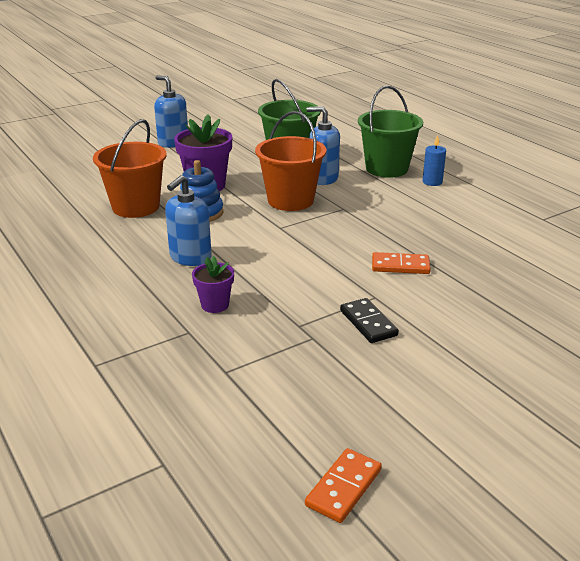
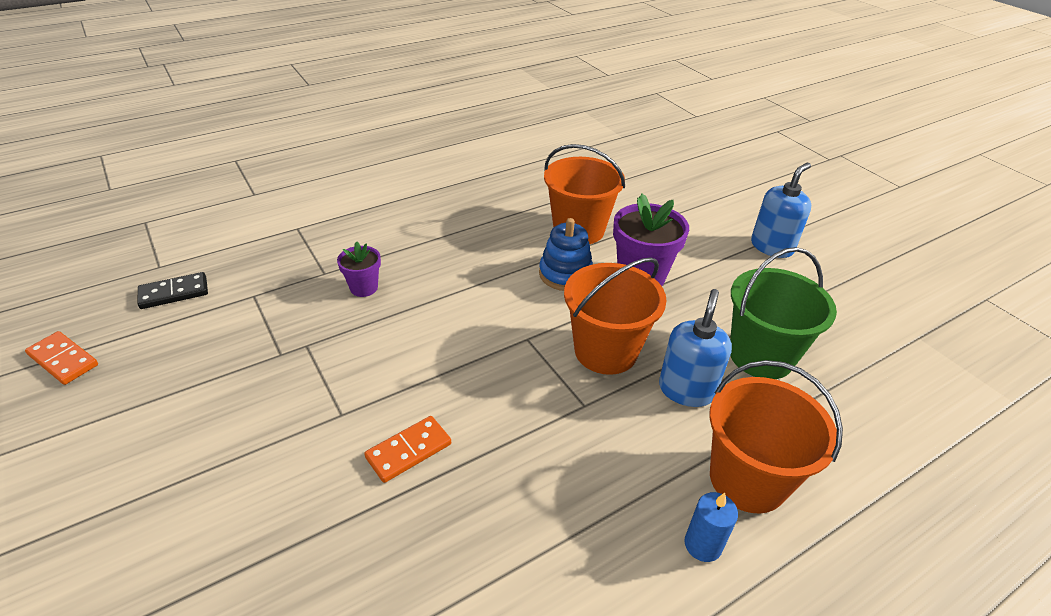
camera: 90 degrees right, 10 degrees up
(190, 257) = (461, 270): blue soap dispenser -> none
(368, 323) = (288, 401): black domino -> black domino (174, 293)
(386, 169) = (747, 479): green bucket -> orange bucket
(400, 266) = (408, 450): orange domino -> orange domino turned 45 degrees clockwise

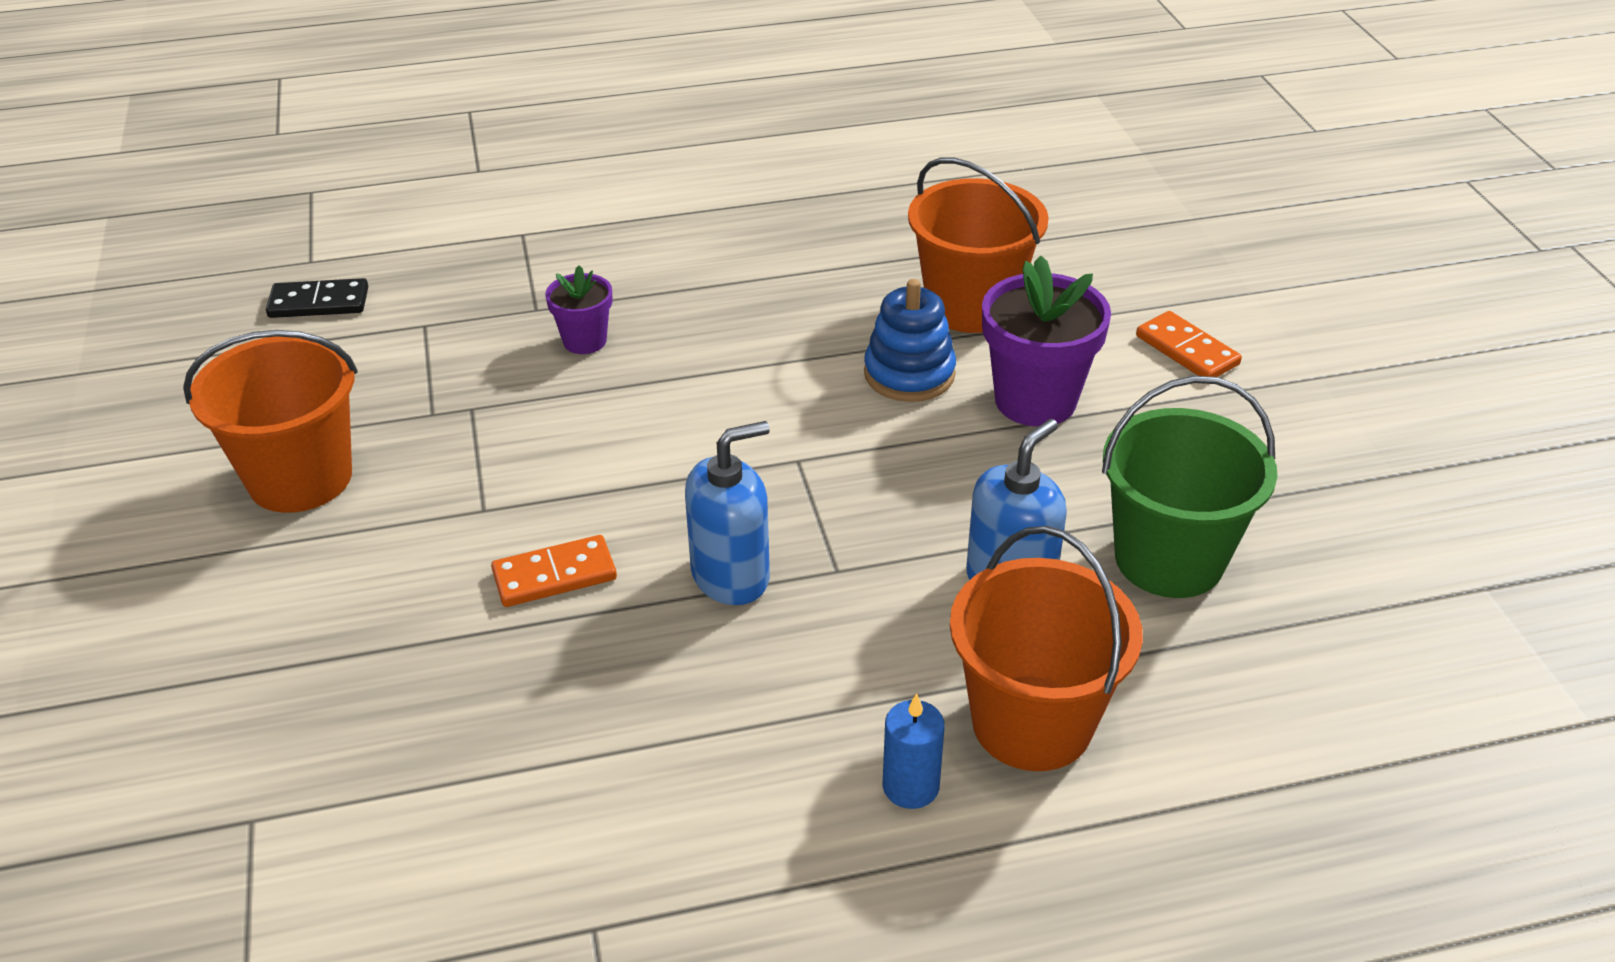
camera: 20 degrees right, 0 degrees up
(63, 360) = (155, 368): orange domino -> orange domino (1186, 350)
(605, 351) = (911, 501): orange bucket -> orange bucket (300, 478)
(772, 247) = (1308, 391): blue soap dispenser -> blue soap dispenser (731, 576)

